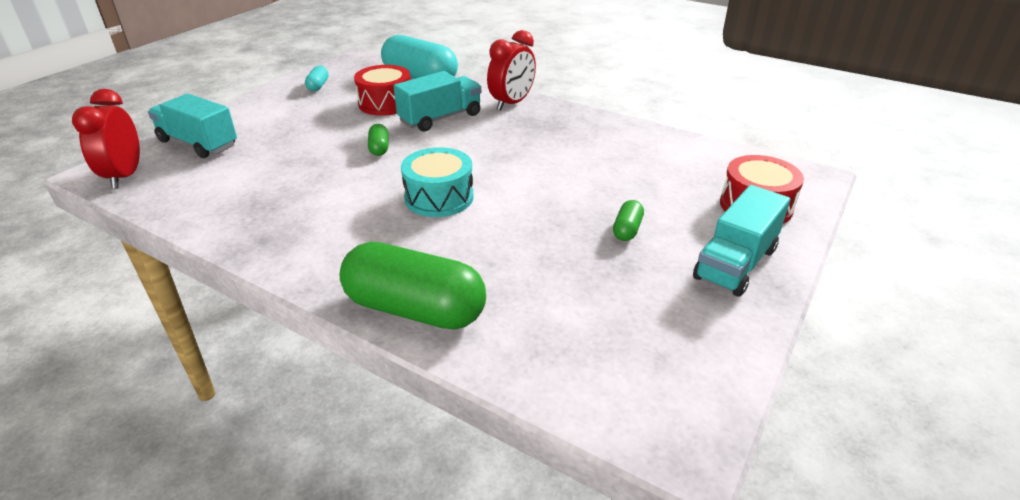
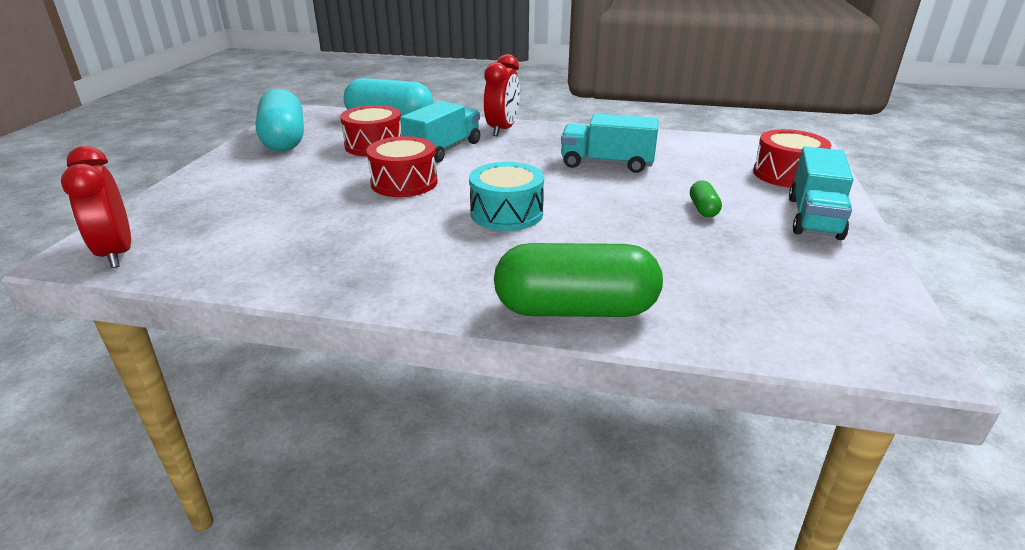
camera: 20 degrees left, 5 degrees down
(198, 143) = (186, 209): turquoise truck -> turquoise truck (606, 164)
(318, 86) = (284, 140): turquoise capsule -> turquoise capsule, size x2.32
(379, 148) = (404, 183): green capsule -> red drum

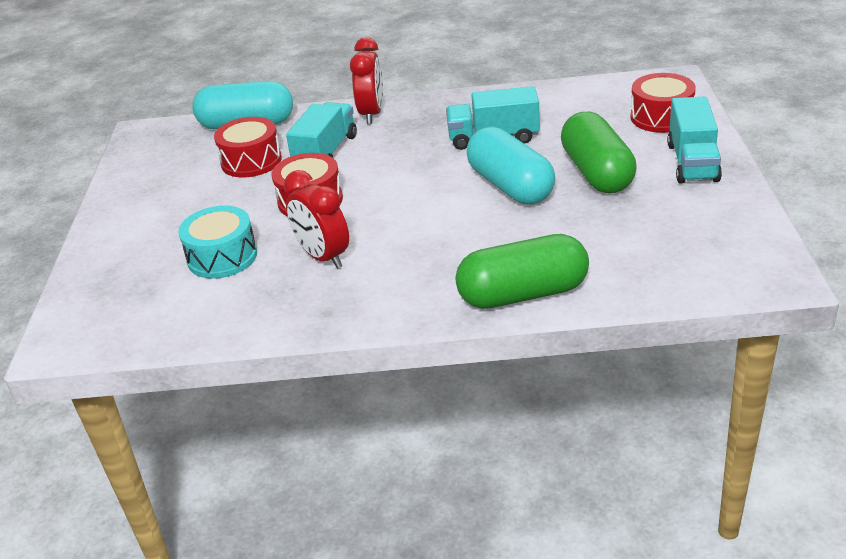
camera: 10 degrees left, 5 degrees up
(117, 253) = (94, 333): red clock -> red clock (323, 257)
(284, 140) = (151, 173): turquoise capsule -> turquoise capsule (510, 186)
(506, 213) = (425, 214): turquoise drum -> turquoise drum (222, 257)
(703, 209) = (596, 173): green capsule -> green capsule, size x2.32

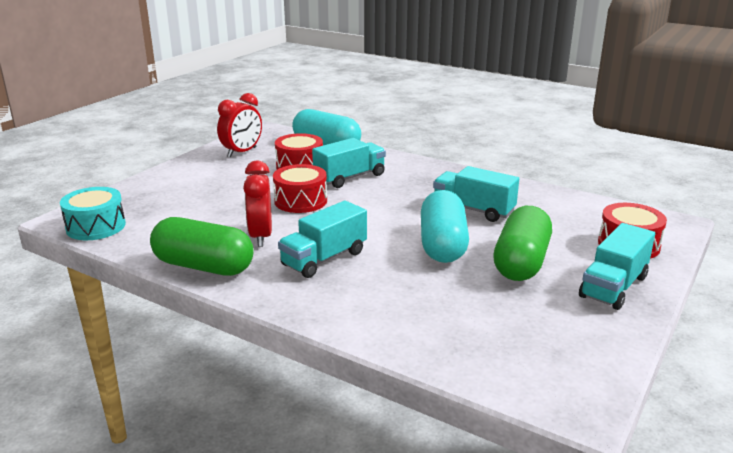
camera: 30 degrees right, 10 degrees down
(222, 257) = (207, 211): turquoise drum -> turquoise drum (96, 227)
(372, 114) = (410, 166): red clock -> red clock (242, 152)
(419, 250) = (324, 258): none -> turquoise truck
(523, 294) = (352, 319): green capsule -> green capsule (203, 266)

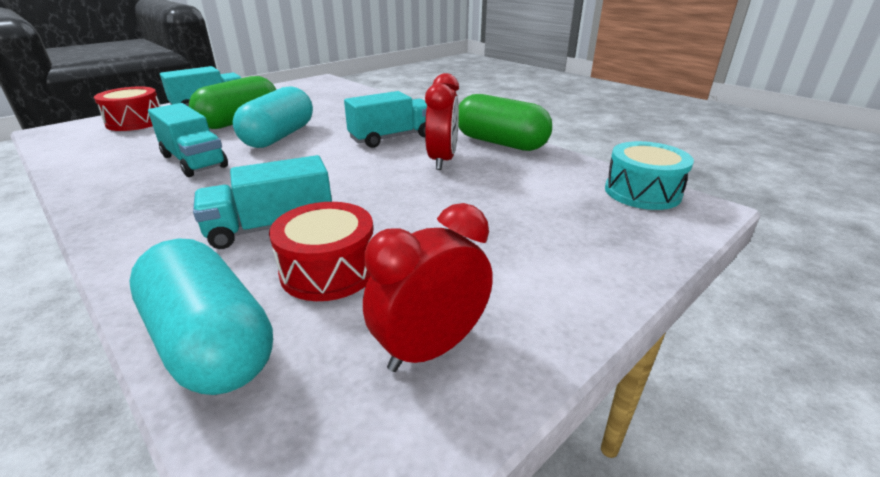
camera: 165 degrees left, 5 degrees up
(300, 201) = (375, 196): red drum -> none

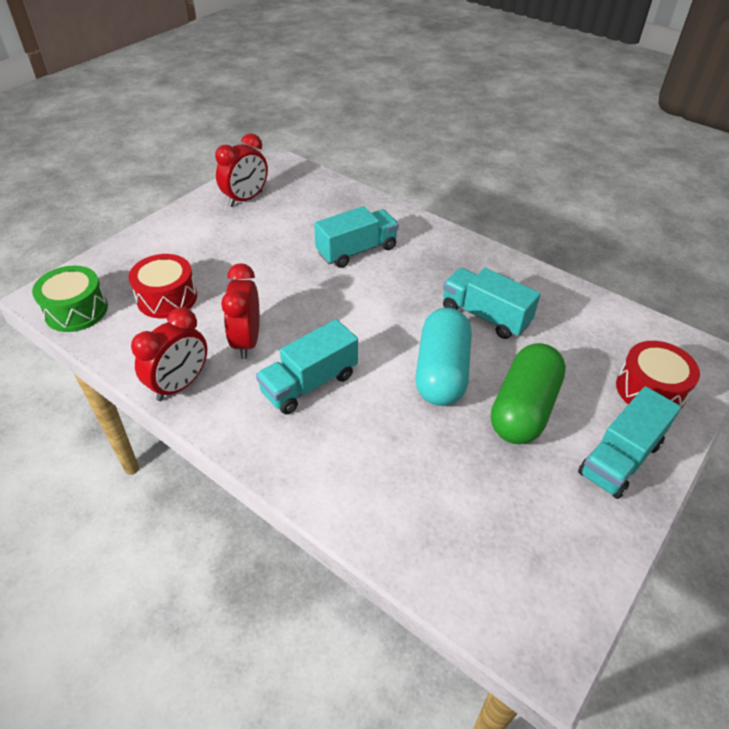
camera: 170 degrees right, 15 degrees up
(210, 342) = (339, 194): turquoise capsule -> none
(329, 270) = (305, 227): red drum -> red drum (167, 298)
(500, 143) = (180, 385): green capsule -> red clock
(642, 192) = (76, 311): turquoise drum -> green drum

